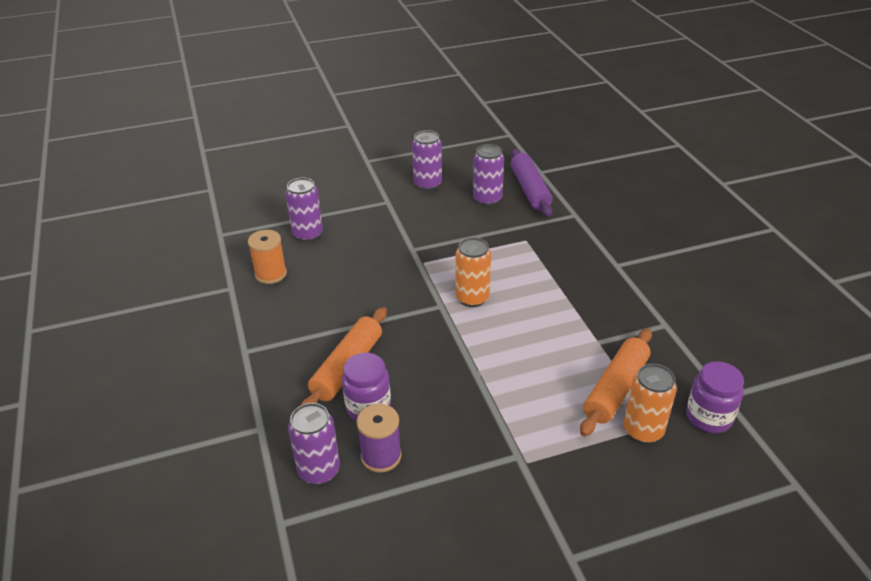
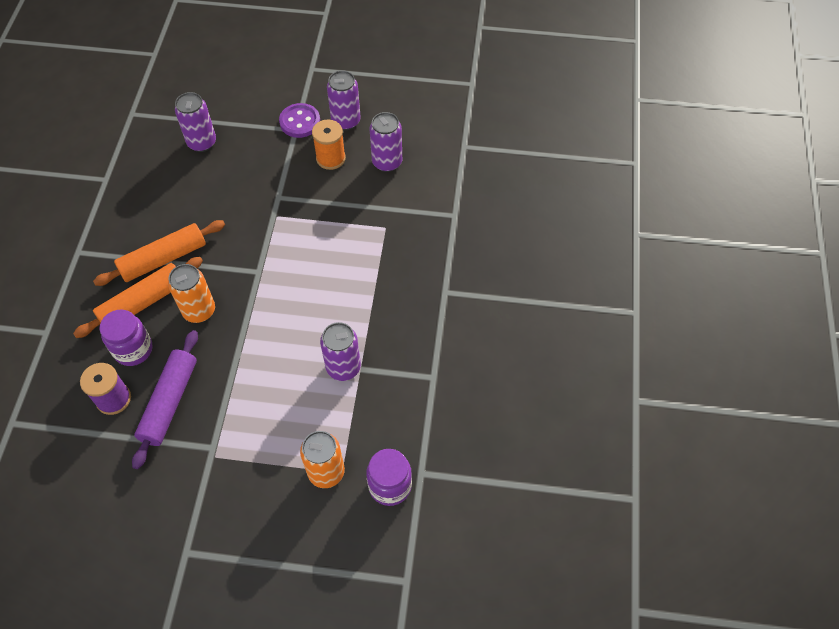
camera: 25 degrees right, 20 degrees up
(271, 274) = (145, 176): orange spool -> orange spool (331, 158)
(319, 470) = (63, 390): purple can -> purple can (343, 367)
(387, 196) = (300, 122): none -> purple button
(472, 298) = (290, 274): orange can -> orange can (199, 311)
(530, 190) = (436, 166): purple rolling pin -> purple rolling pin (169, 402)
(616, 388) = (337, 422): orange rolling pin -> orange rolling pin (163, 259)

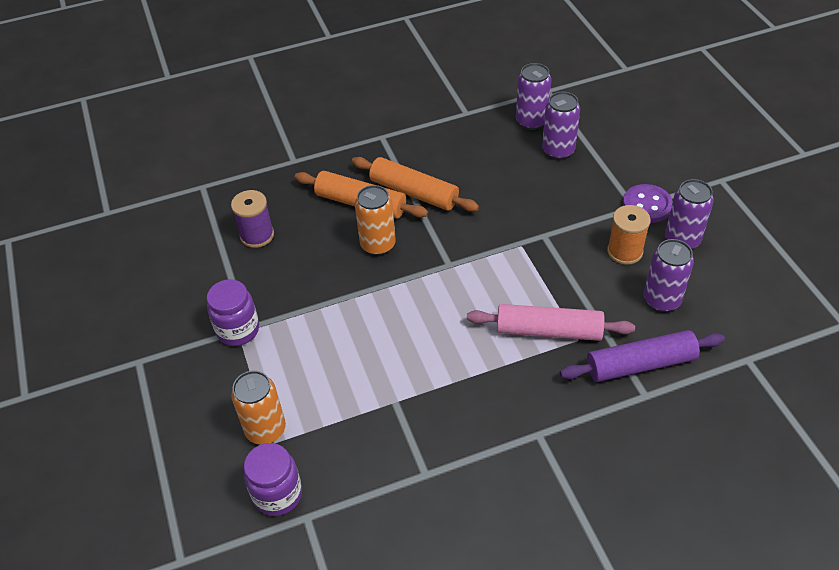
camera: 65 degrees right, 10 degrees down
(133, 349) = (311, 222): purple jar -> purple jar (238, 330)
(169, 402) = (274, 273): purple rolling pin -> purple rolling pin (640, 364)
(343, 367) = (387, 386): purple can -> purple can (531, 121)
(366, 240) = (548, 331): none -> pink rolling pin

